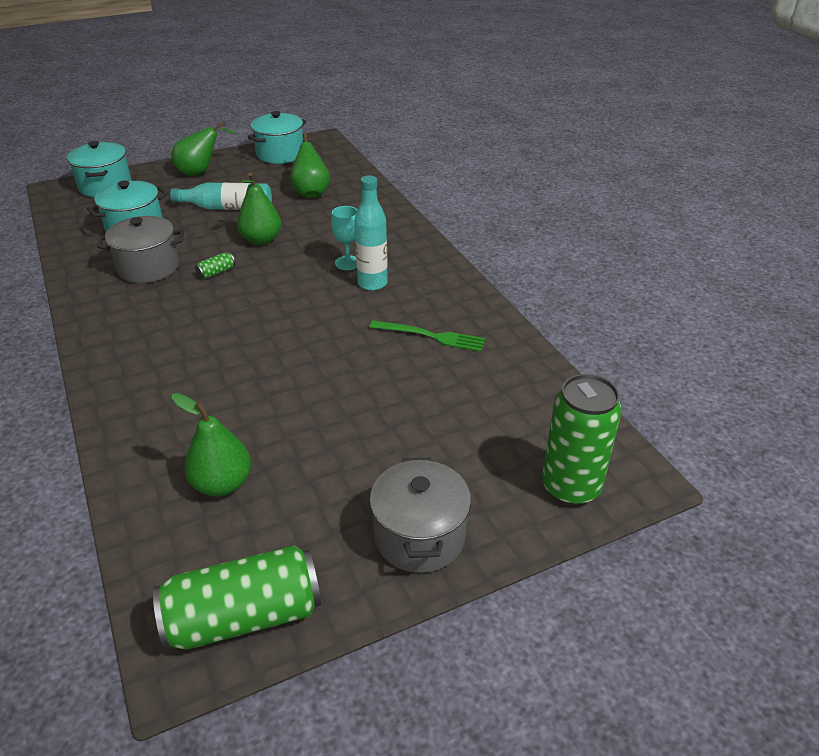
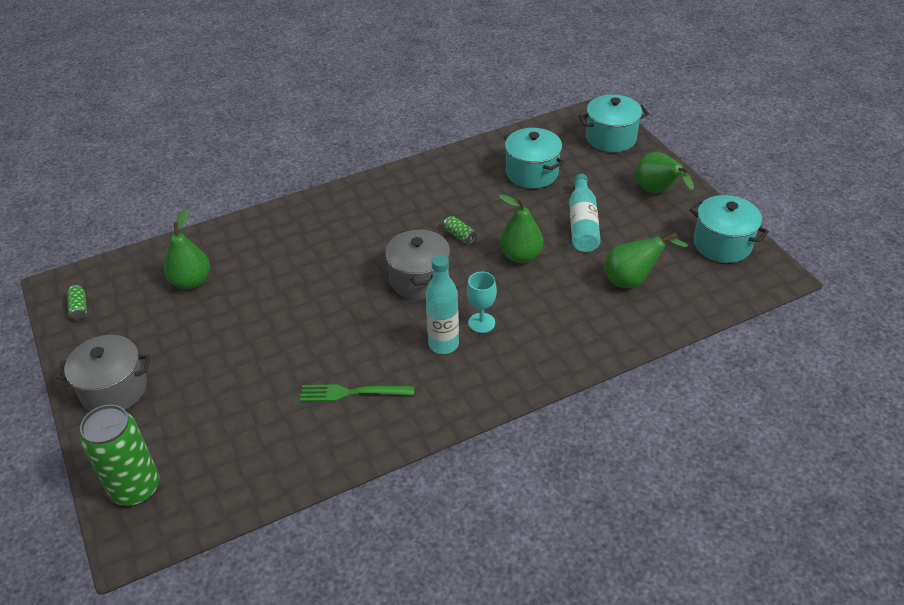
camera: 90 degrees right, 5 degrees up
(148, 267) = (465, 194): grey pot -> grey pot (419, 280)
(244, 616) = (79, 308): green can -> green can, size x0.40
(431, 336) = (352, 393): green fork -> green fork turned 75 degrees clockwise

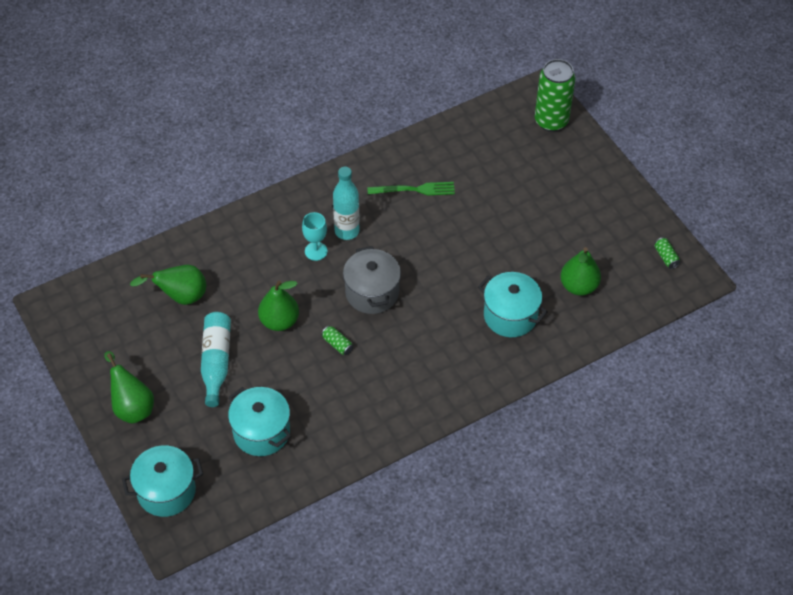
camera: 175 degrees right, 10 degrees up
(114, 390) = (599, 187): grey pot -> none
(722, 244) = (87, 339): turquoise pot -> turquoise pot (510, 316)

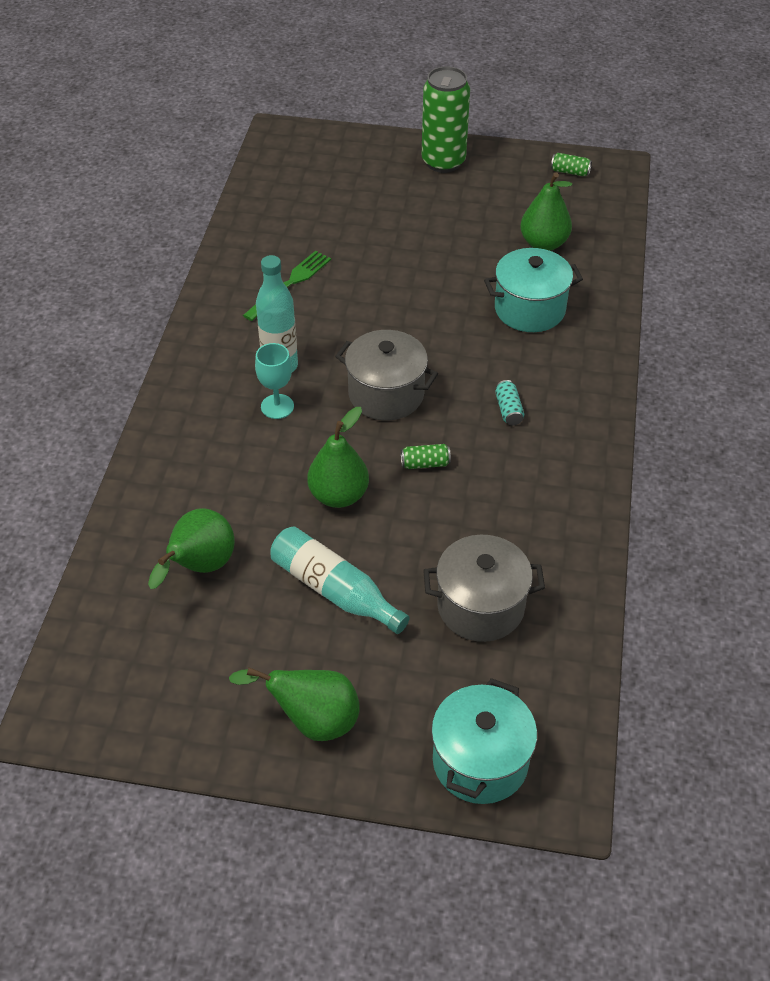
camera: 50 degrees left, 5 degrees down
(261, 432) = (480, 606): turquoise pot -> grey pot
(415, 357) = (508, 410): none -> turquoise can
(551, 121) = (324, 147): green can -> green can (443, 162)

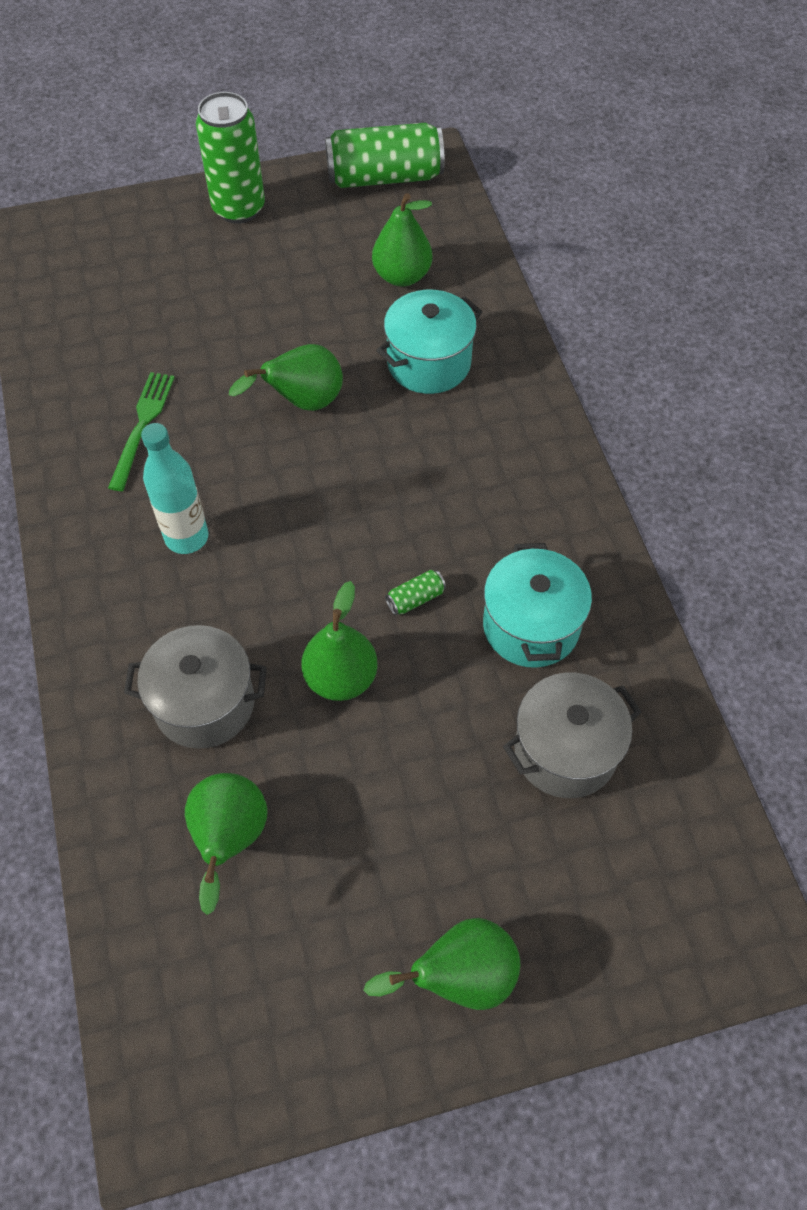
camera: 25 degrees left, 10 degrees up
(277, 406) = (211, 592): turquoise goblet -> none
(334, 590) = (399, 801): turquoise bottle -> none
(386, 394) = (327, 528): grey pot -> grey pot (204, 703)
(416, 305) = (302, 402): none -> green pear
(480, 761) = (661, 940): turquoise pot -> turquoise pot (531, 626)
(508, 410) = (470, 496): turquoise can -> none
(570, 172) = (384, 177): green can -> green can, size x2.50

